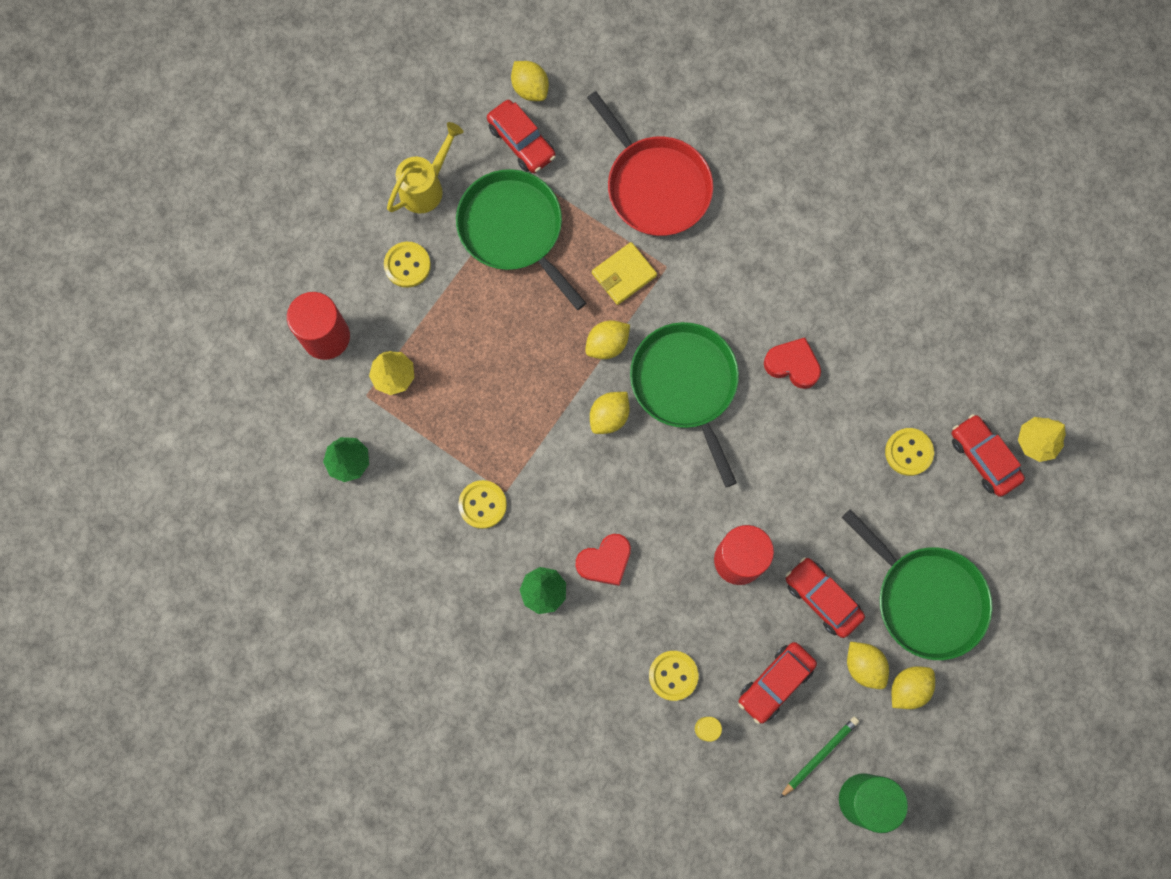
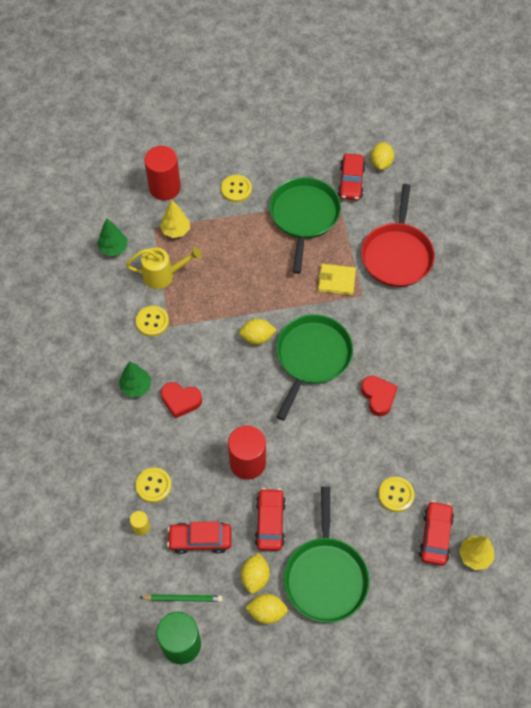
camera: 45 degrees right, 15 degrees down
(426, 187) = (283, 164): yellow watering can -> yellow watering can (163, 275)
(607, 344) = (293, 304): yellow lemon -> none

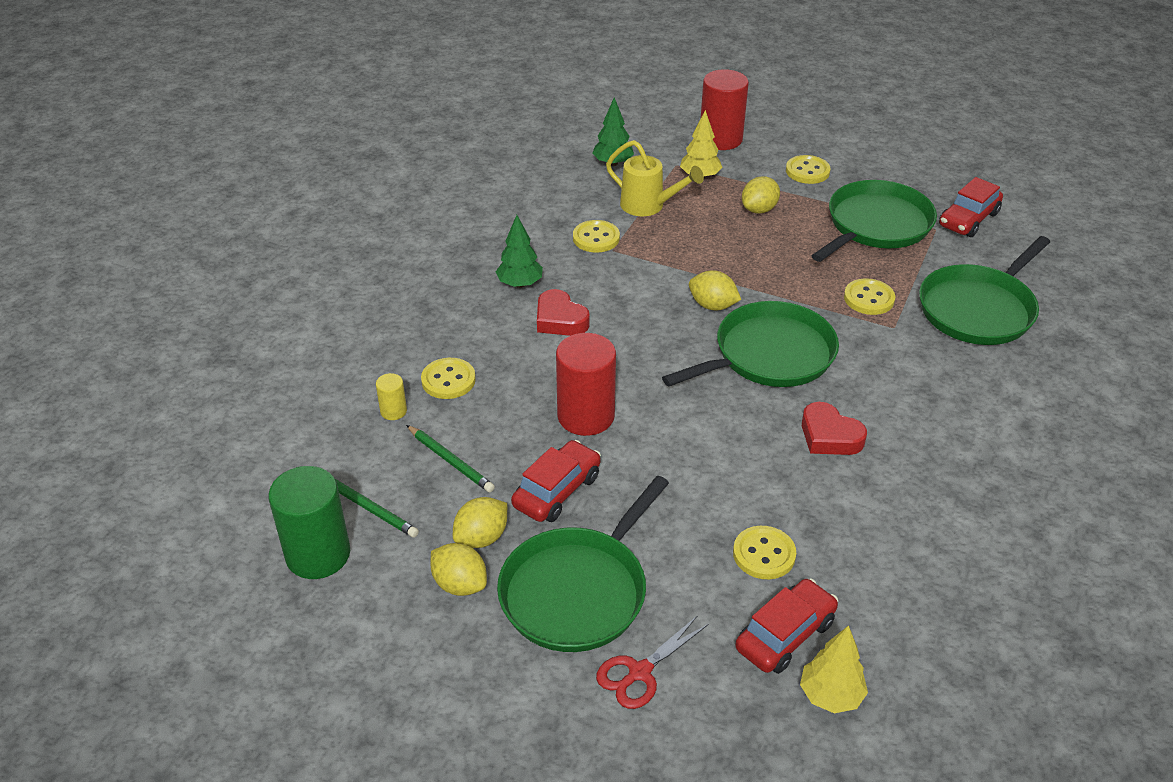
camera: 35 degrees right, 20 degrees down
(200, 540) = (450, 461): red car -> green pencil
(336, 281) = (869, 298): yellow wallet -> yellow button
(378, 397) = (829, 436): red heart -> red heart turned 120 degrees clockwise
(381, 163) = (1026, 218): yellow lemon -> yellow lemon (759, 209)
(386, 602) = (639, 672): none -> red scissors
(397, 255) = (979, 309): red pan -> green pan

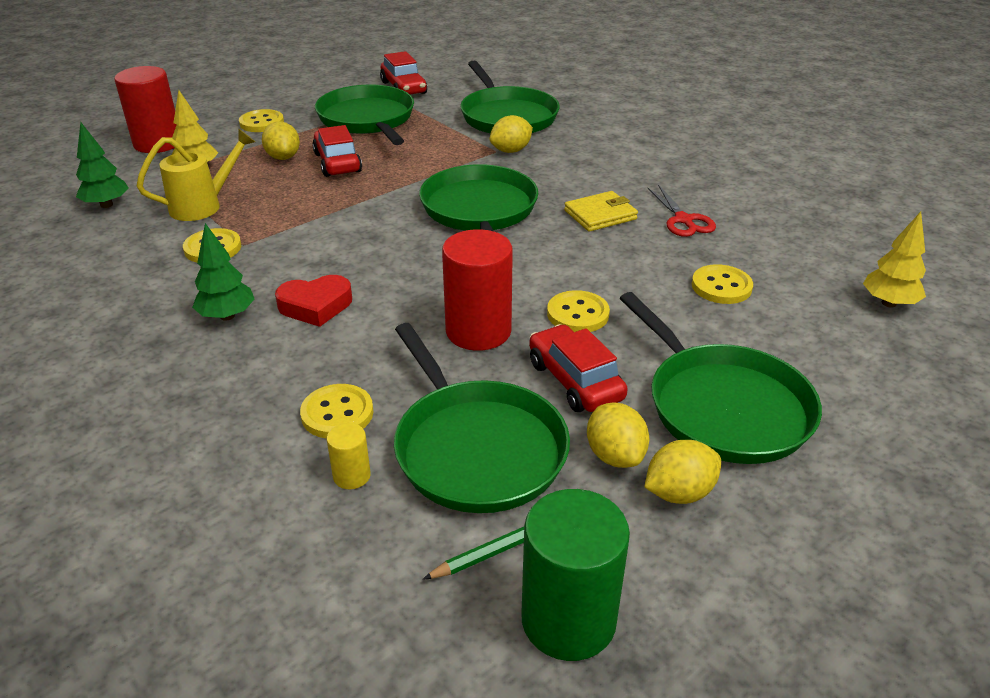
camera: 65 degrees left, 5 degrees down
(450, 461) = (476, 448): green pencil -> green pan
(639, 672) = (841, 397): red scissors -> red scissors (683, 220)
(712, 305) = (387, 217): yellow lemon -> yellow lemon (511, 151)
(785, 635) = (818, 304): red car -> red car (337, 163)
(829, 436) = (600, 215): red heart -> yellow wallet
(869, 298) = (453, 149): yellow button -> yellow button (577, 314)

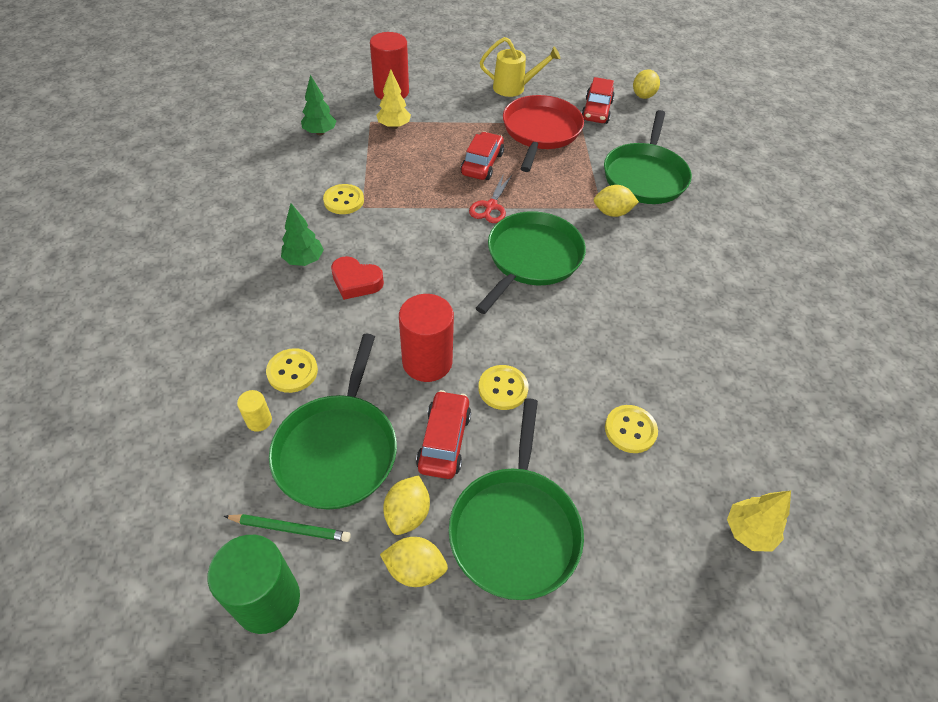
camera: 35 degrees right, 15 degrees up
(203, 206) = (369, 161): yellow watering can -> yellow watering can (514, 88)
(261, 123) = (469, 102): yellow button -> none
(283, 157) = (453, 141): yellow lemon -> yellow lemon (643, 96)
(367, 119) = (540, 131): green pan -> red pan
(600, 215) = (613, 310): yellow wallet -> none
(683, 220) = (672, 352): red scissors -> red scissors (491, 206)

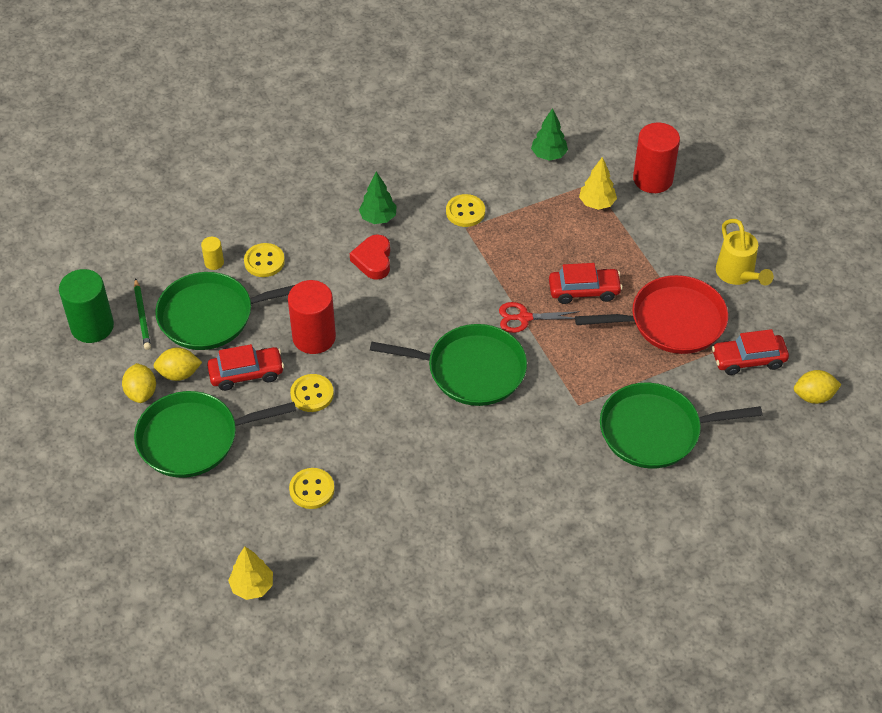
camera: 70 degrees right, 0 degrees up
(612, 212) = (575, 416): yellow lemon -> none

